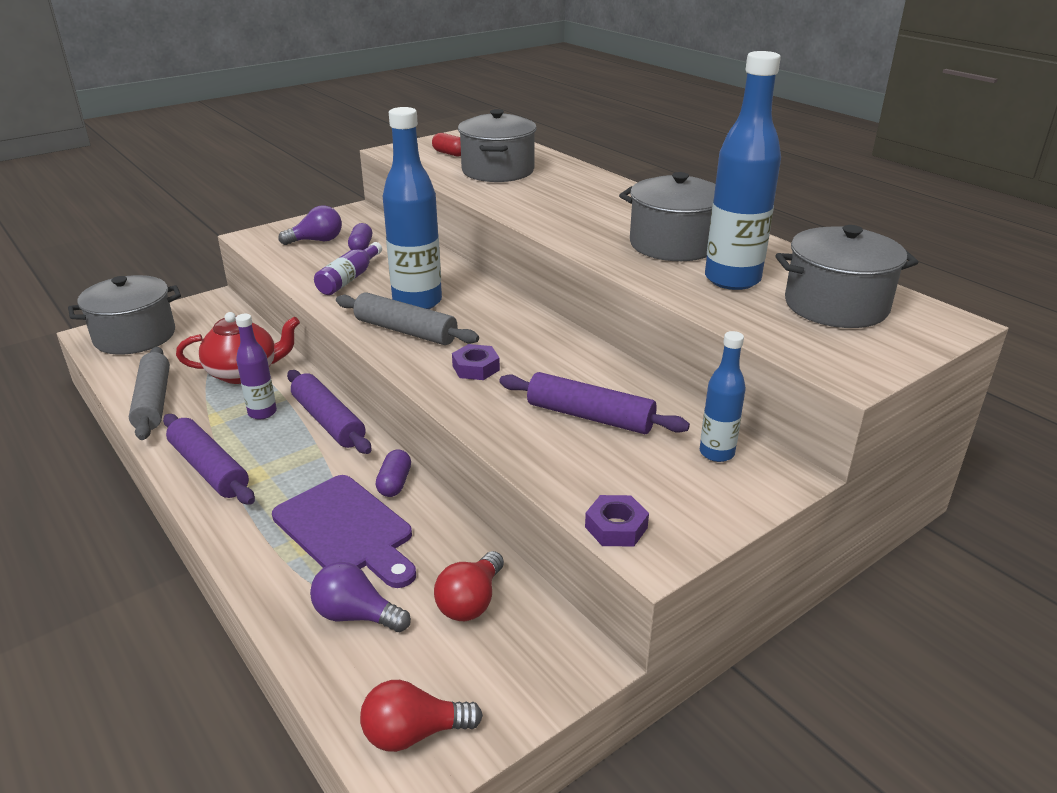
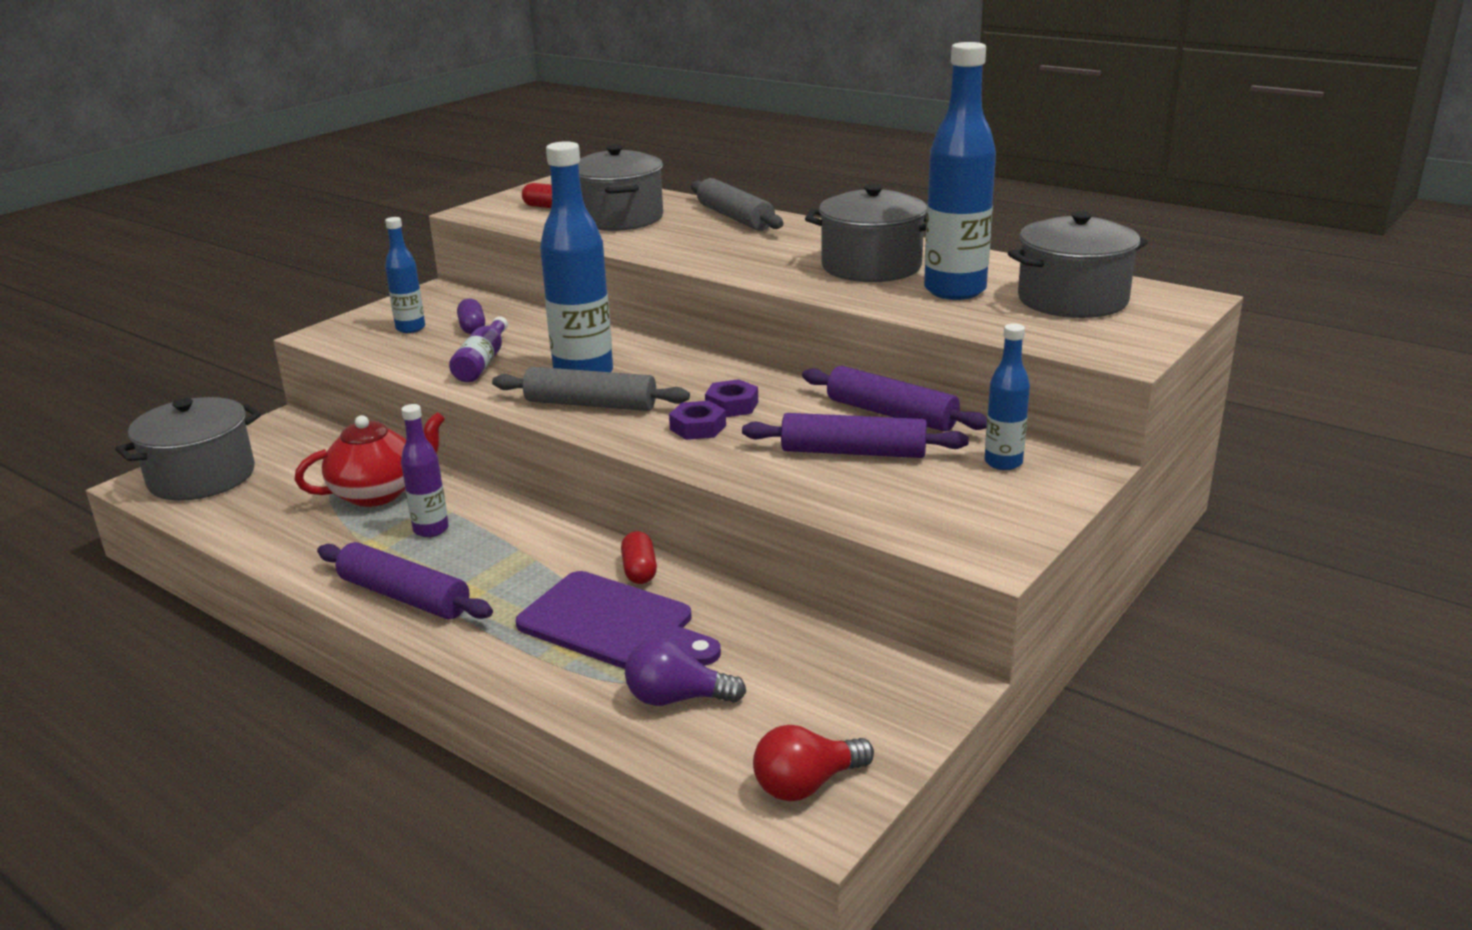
camera: 15 degrees left, 5 degrees down
(153, 401) = (280, 541): grey rolling pin -> grey rolling pin (735, 217)
(317, 241) = (410, 328): purple light bulb -> blue bottle
(329, 421) = (520, 524): purple rolling pin -> purple rolling pin (891, 414)
(394, 483) = (639, 570): purple capsule -> red capsule
(471, 602) = (795, 661): red light bulb -> none
(616, 527) = (943, 542): purple nut -> purple nut (732, 405)

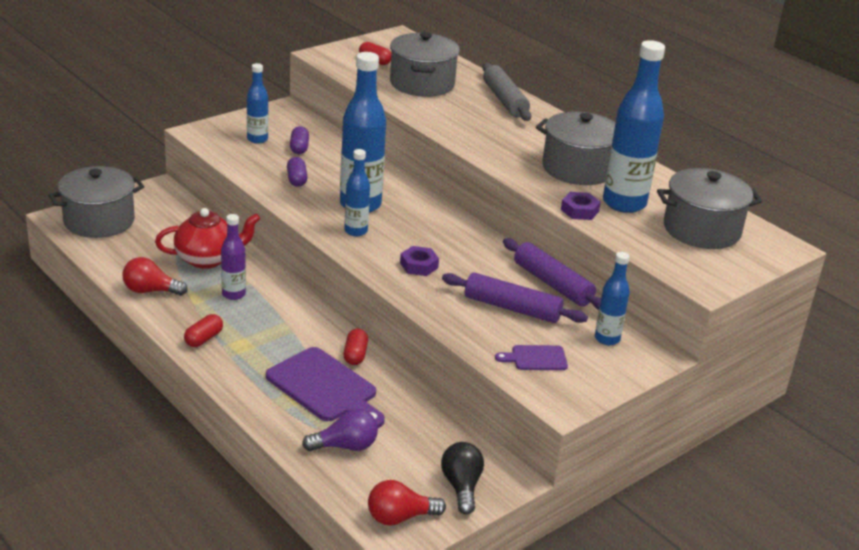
camera: 10 degrees right, 5 degrees up
(303, 550) = (150, 291): none -> red light bulb
(404, 596) = (204, 339): purple rolling pin -> red capsule
(482, 362) = (296, 180): purple bottle -> purple capsule
(590, 404) = (356, 231): grey rolling pin -> blue bottle
(676, 698) = (345, 446): purple light bulb -> purple light bulb turned 150 degrees clockwise
(732, 405) = (449, 253): purple nut -> purple nut (579, 210)
(878, 715) = (461, 486): none -> black light bulb
(921, 506) = (536, 358): none -> purple cutting board

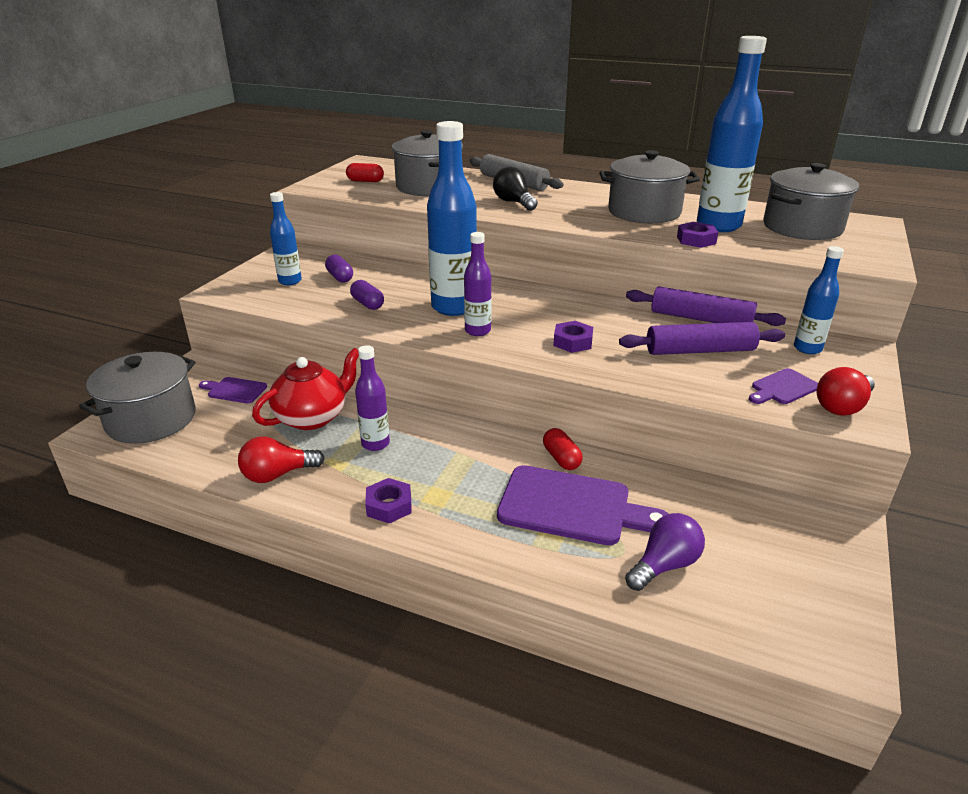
camera: 25 degrees left, 0 degrees up
(170, 218) = (234, 390): none -> purple cutting board
(204, 339) = (389, 506): red capsule -> purple nut
(356, 231) = (477, 331): blue bottle -> purple bottle
(400, 517) = (813, 626): red light bulb -> red light bulb (842, 406)
(461, 486) = (819, 556): black light bulb -> black light bulb (513, 202)

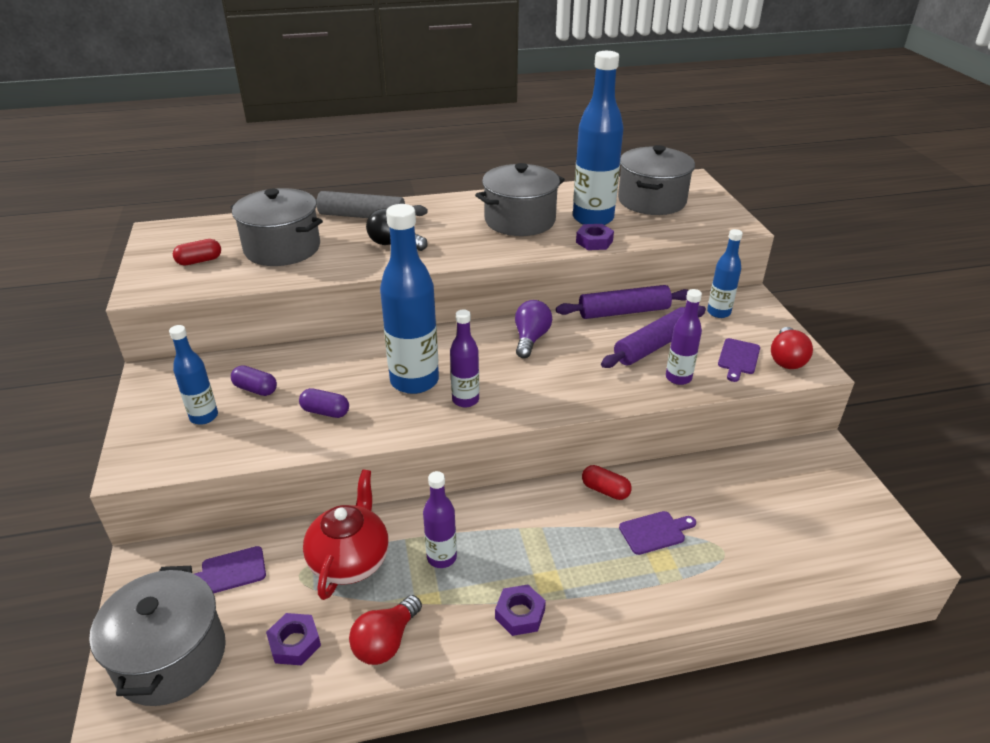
camera: 35 degrees left, 5 degrees up
(572, 506) = (654, 532): purple cutting board -> purple cutting board, size x0.51
(573, 342) = (555, 378): purple nut -> purple nut (295, 643)
(664, 565) = (758, 547): purple light bulb -> purple light bulb (530, 339)
(694, 380) = (678, 378): none -> purple bottle

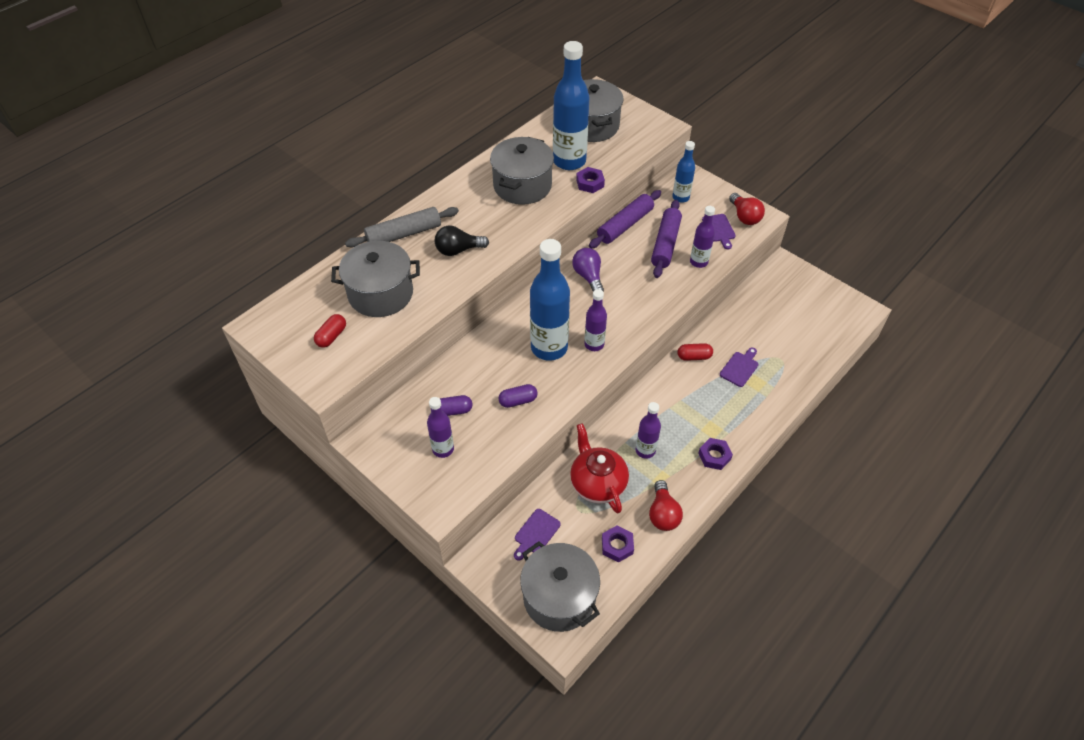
camera: 35 degrees left, 15 degrees up
(204, 417) = (443, 449): blue bottle -> purple bottle

